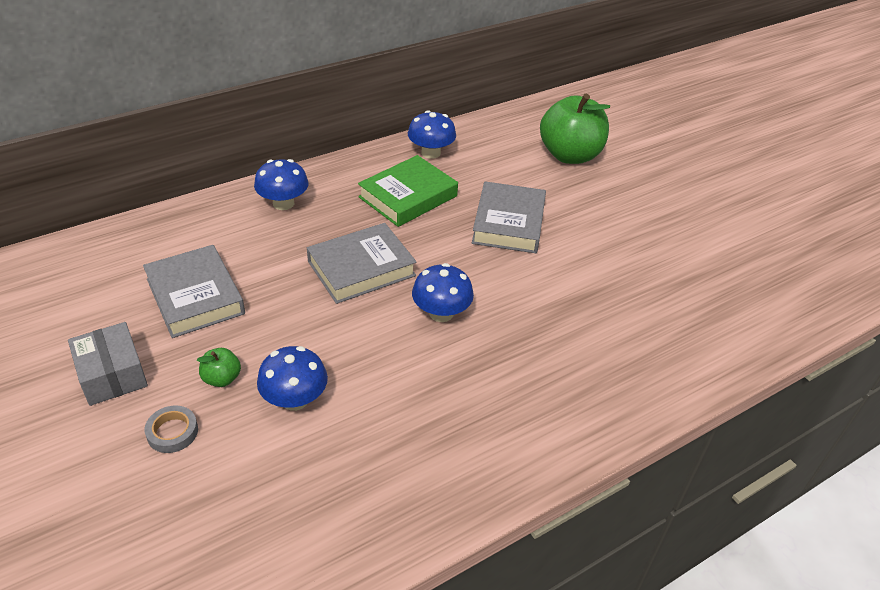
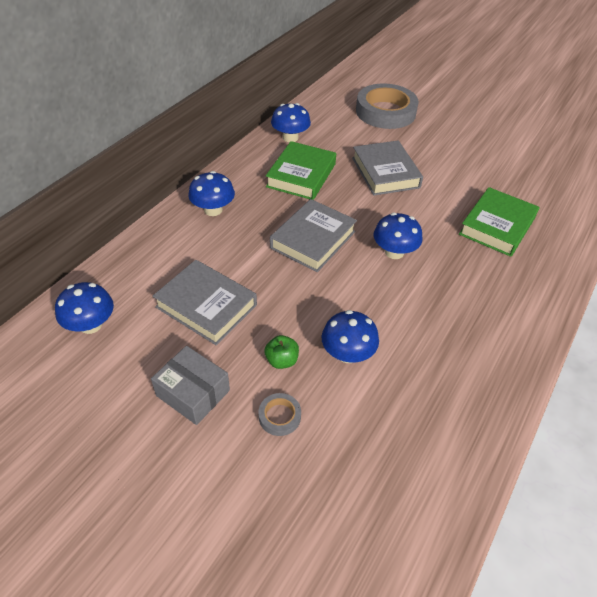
camera: 25 degrees left, 5 degrees up
(77, 274) = (91, 325): none -> blue mushroom
(570, 155) = (385, 112): green apple -> grey tape
(595, 328) = (497, 226): none -> green book

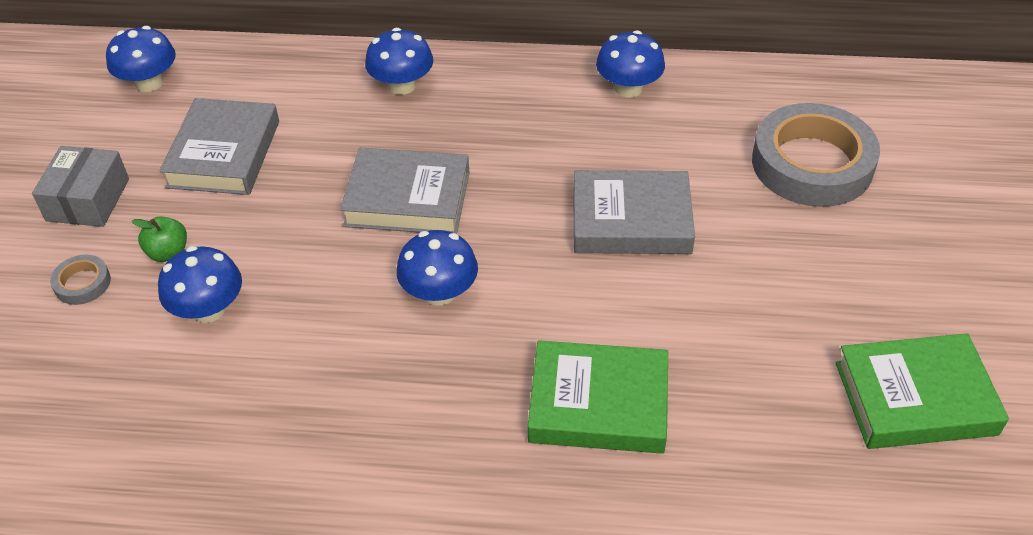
camera: 65 degrees right, 0 degrees up
(301, 175) = (544, 134): green book -> green book (915, 398)
(385, 172) = (631, 220): grey book -> grey book turned 45 degrees clockwise

